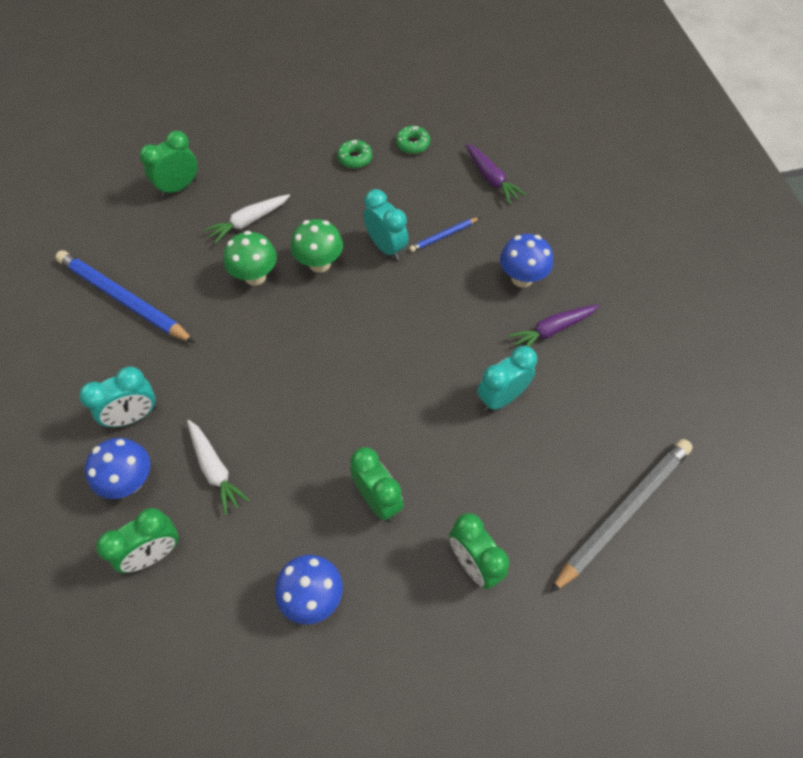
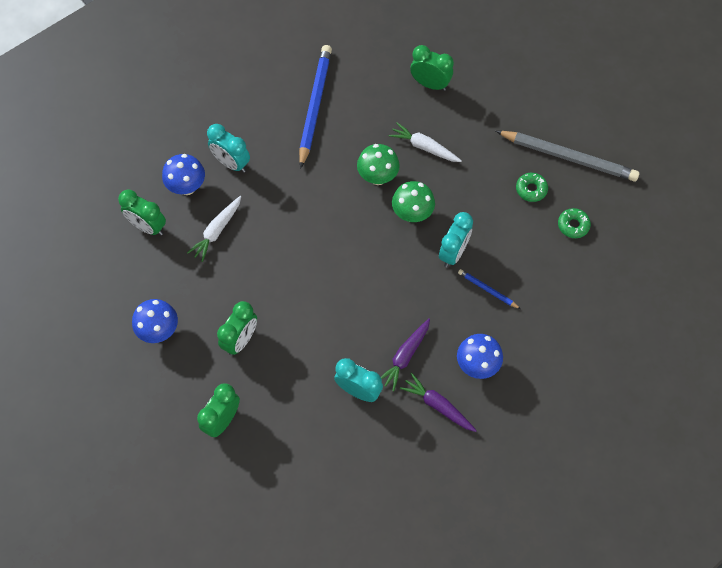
camera: 65 degrees right, 5 degrees up
(491, 178) = (570, 302): purple carrot -> purple carrot (405, 356)
(623, 512) = (304, 508): grey pencil -> grey pencil (568, 157)

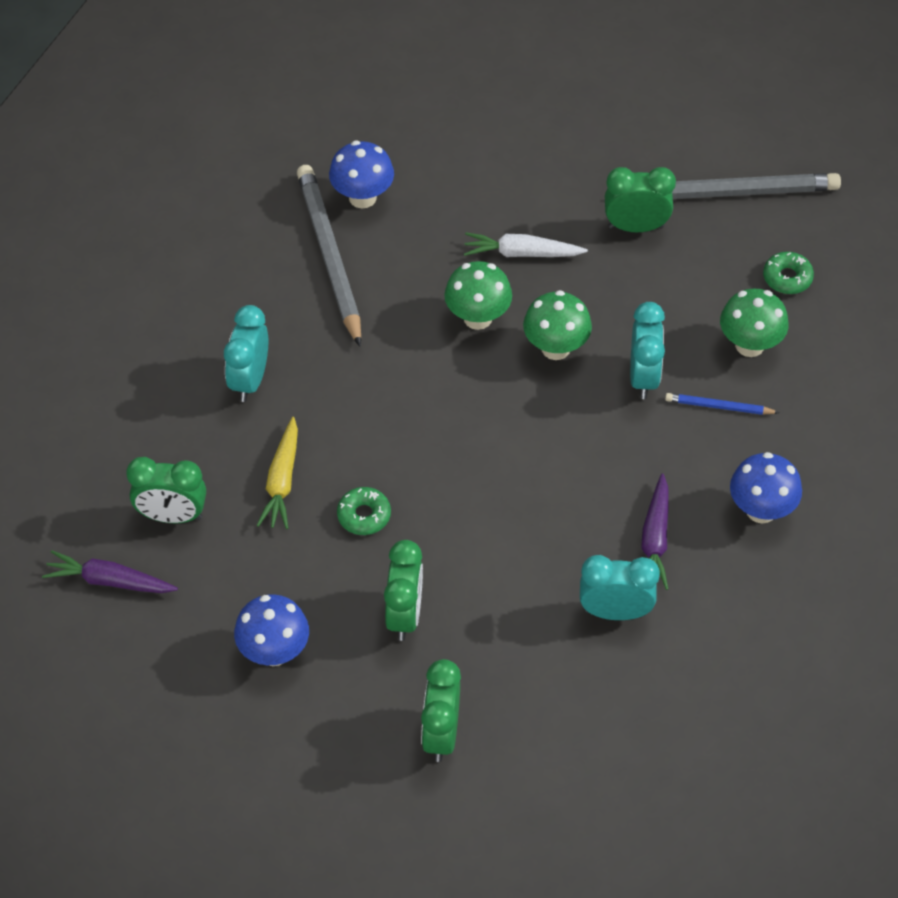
camera: 25 degrees left, 10 degrees down
(187, 187) = (200, 438): blue mushroom -> blue mushroom (362, 197)
(217, 231) = (282, 481): white carrot -> yellow carrot
(231, 163) = (250, 380): turquoise clock -> turquoise clock turned 90 degrees clockwise
(314, 106) = (329, 256): blue pencil -> grey pencil
(430, 84) = (481, 166): green clock -> green clock (636, 227)
(437, 405) = (737, 585): purple carrot -> purple carrot (109, 581)
(527, 259) = (749, 345): none -> green mushroom
(531, 189) = (703, 253): green donut -> green donut (364, 515)

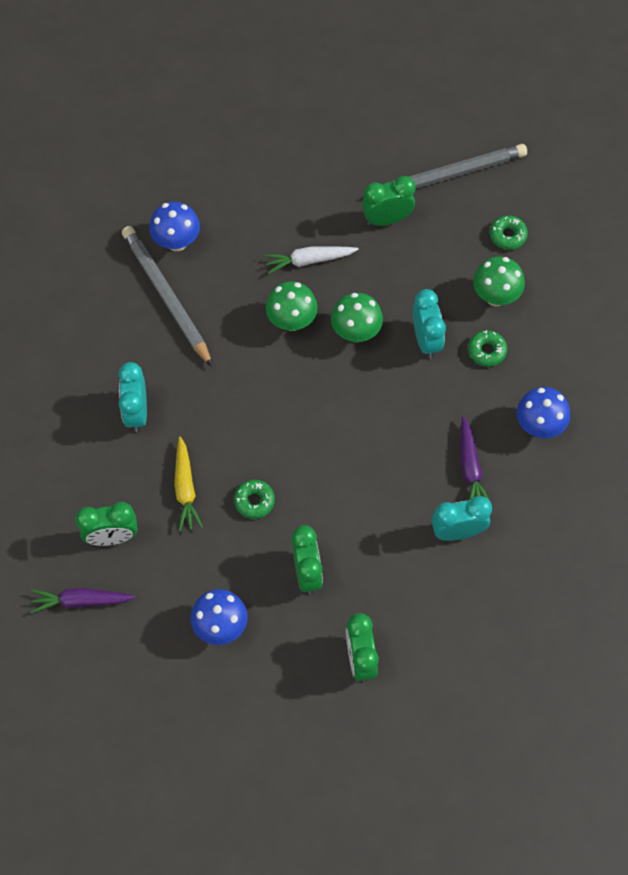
camera: 15 degrees left, 10 degrees up
(718, 406) = (487, 351): blue pencil -> green donut

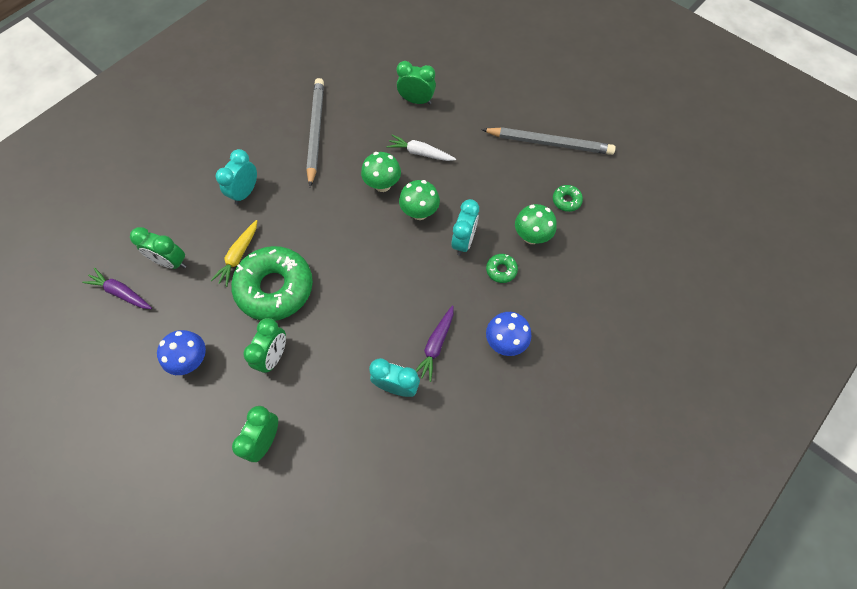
camera: 30 degrees right, 0 degrees up
(177, 242) = (346, 103): blue mushroom -> none
(254, 501) = (275, 288): green donut -> green donut, size x2.46
(387, 219) = (489, 151): green clock -> green clock (416, 101)

